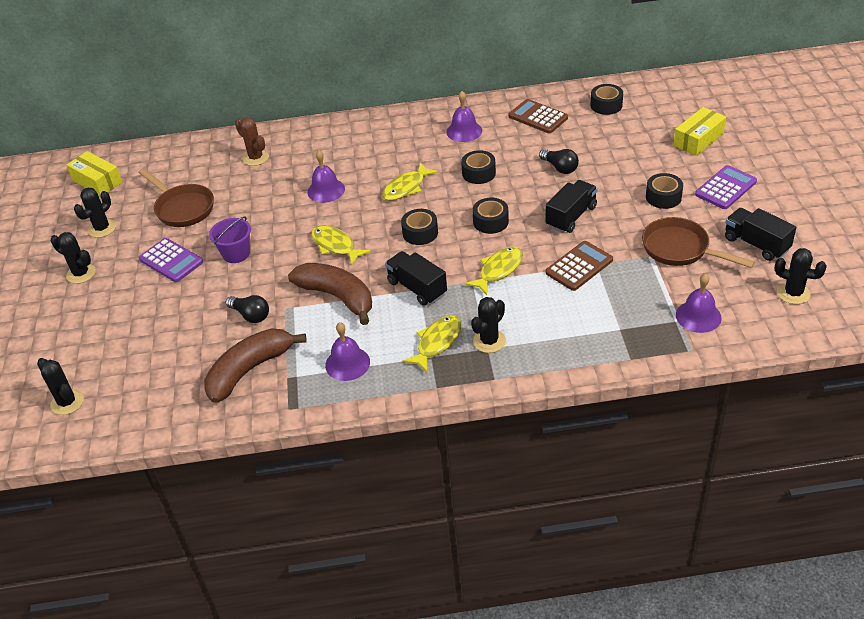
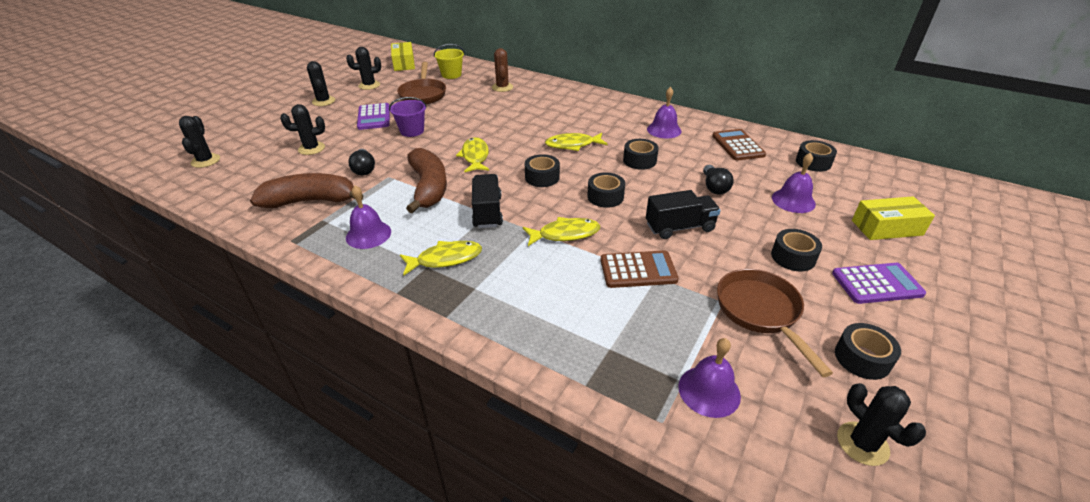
camera: 35 degrees right, 5 degrees down
(177, 169) = (451, 75): none -> yellow bucket
(326, 190) = (517, 122): purple bell -> purple bell (793, 200)
(489, 341) = (484, 283): black cactus -> black cactus (311, 148)
(756, 244) = (862, 358): black truck -> black tape

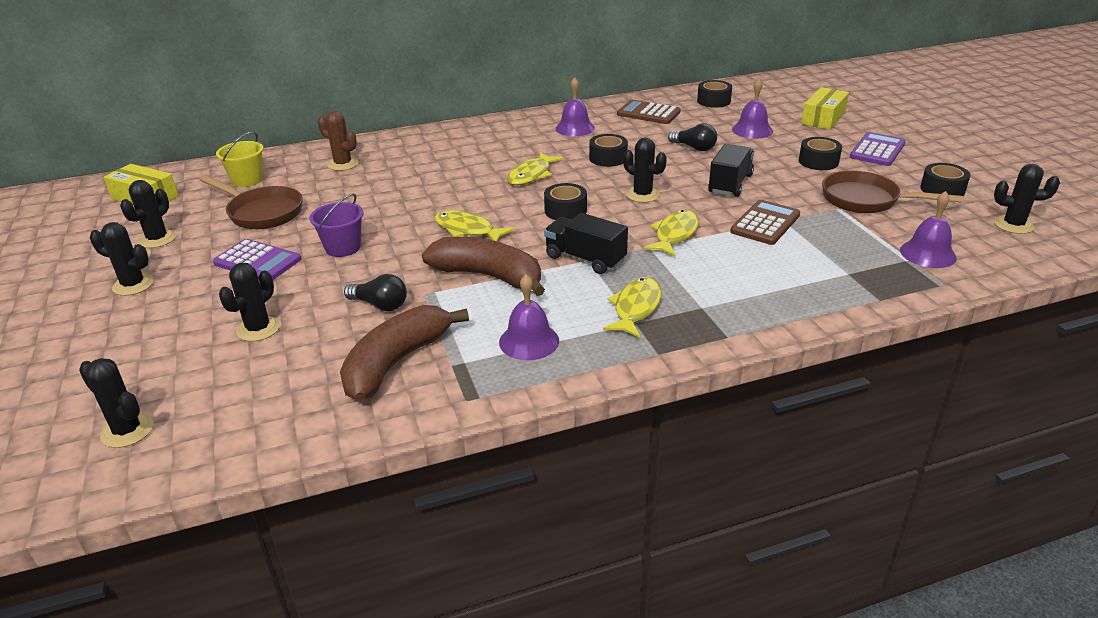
camera: 50 degrees left, 5 degrees down
(605, 196) = (642, 195): black tape -> black cactus

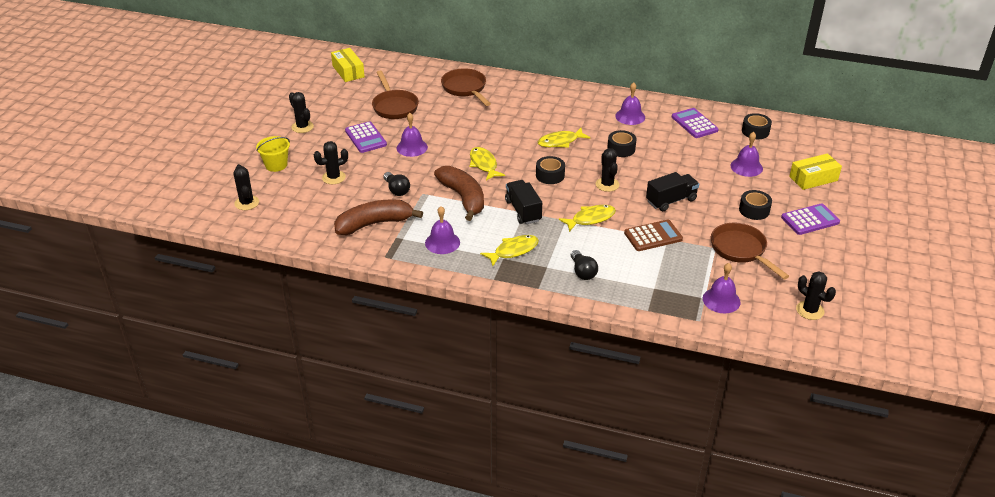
camera: 35 degrees right, 5 degrees up
(157, 239) = (333, 103): black cactus -> none
(247, 180) = (406, 80): yellow bucket -> yellow bucket (276, 165)
(343, 164) = (465, 89): brown cactus -> brown pan
(343, 247) = (412, 147): purple bucket -> purple bell
(648, 113) = (694, 124): brown calculator -> purple calculator
(694, 148) = (686, 164): black light bulb -> black light bulb (583, 272)
(942, 189) = (805, 267): black tape -> none

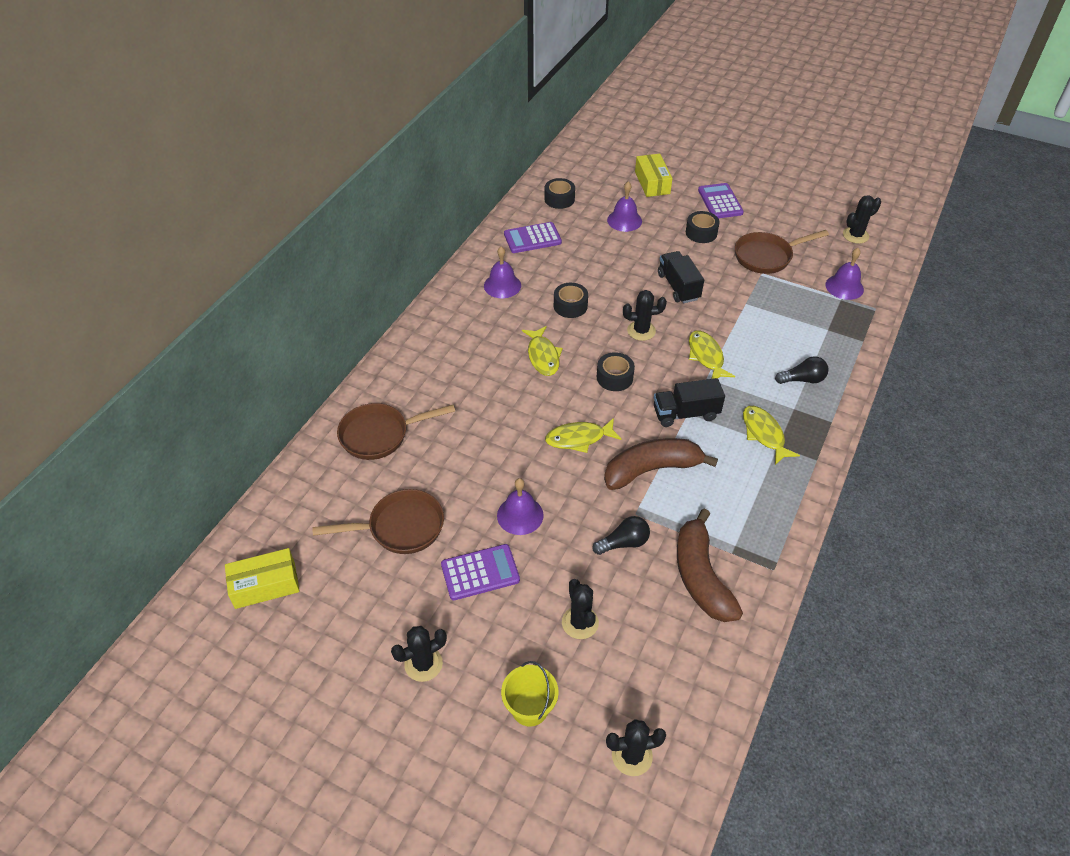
camera: 80 degrees left, 10 degrees up
(442, 242) = (745, 502): purple bell -> none
(653, 236) = (741, 313): brown calculator -> none

